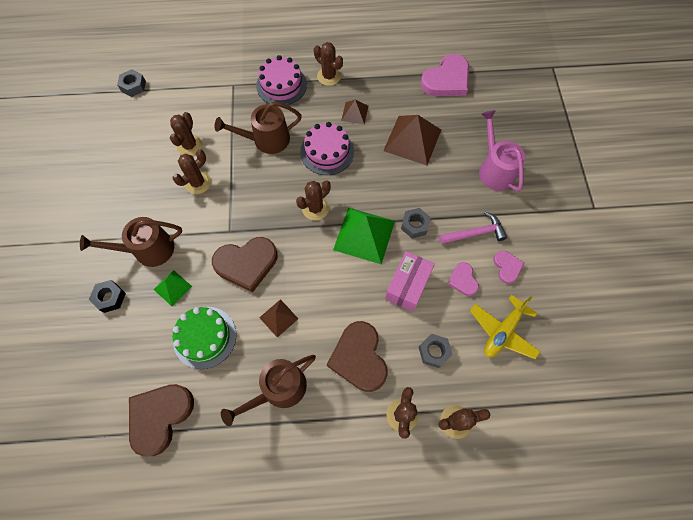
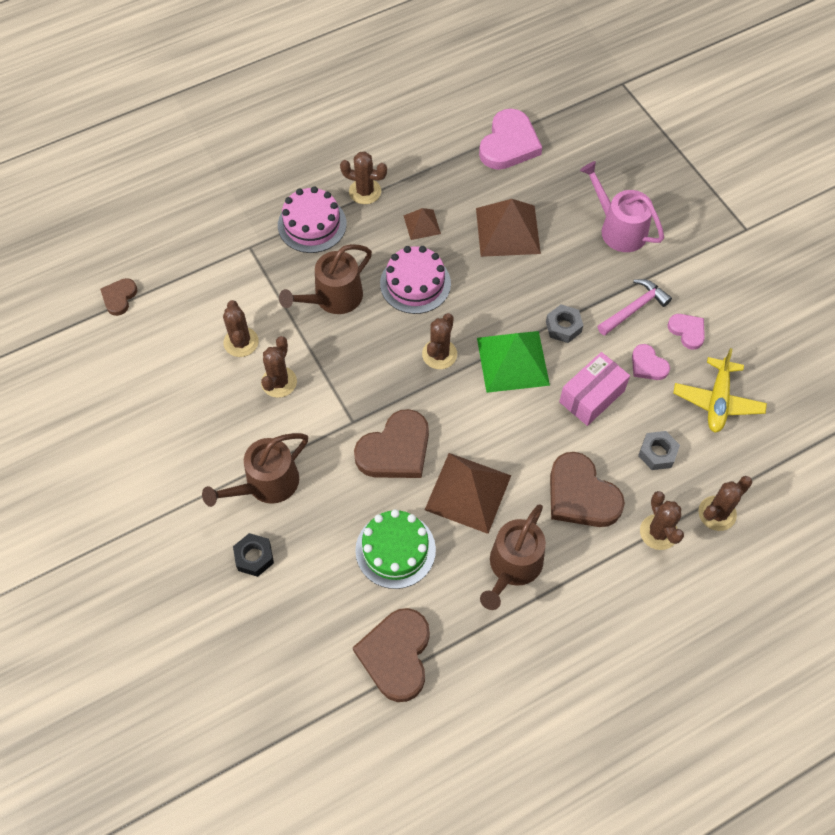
camera: 25 degrees left, 5 degrees down
(133, 86) = (119, 297): grey nut -> brown heart
(172, 287) = (323, 513): green pyramid -> none
(278, 318) = (468, 492): brown pyramid -> brown pyramid, size x1.91
(407, 286) = (591, 396): pink box -> pink box turned 45 degrees clockwise

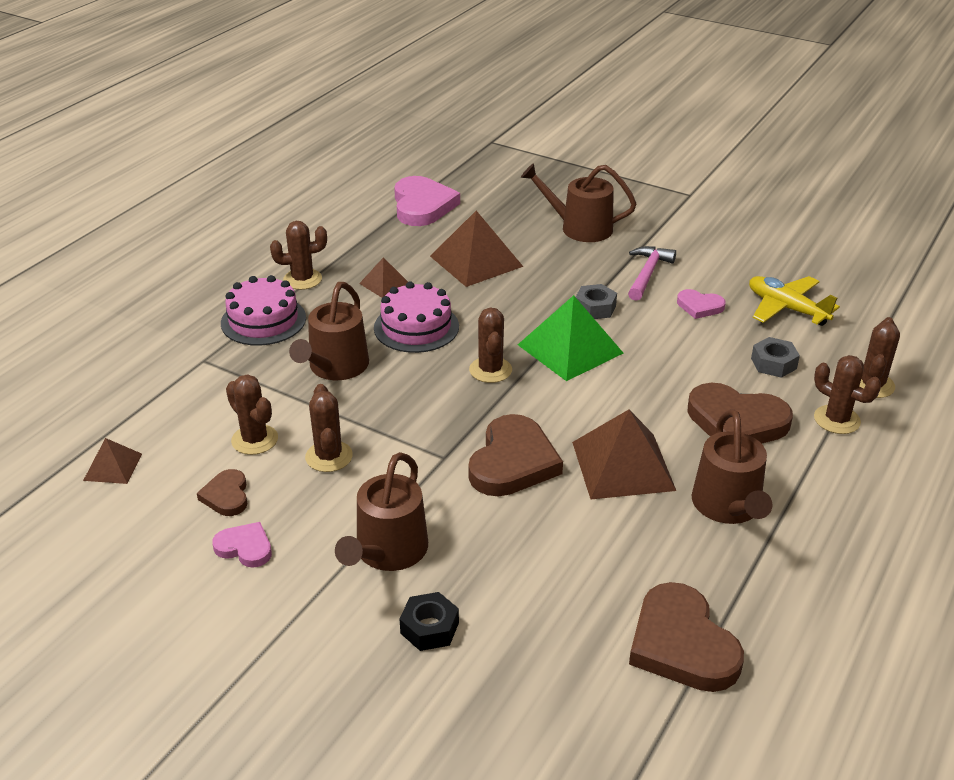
camera: 30 degrees left, 25 degrees down
(119, 297) = (65, 456): brown heart -> brown heart (226, 496)
(142, 322) = (113, 467): none -> brown pyramid
(395, 550) = (591, 547): green cake -> none
(591, 396) = (671, 346): pink box -> none
(619, 229) = (580, 228): pink watering can -> brown watering can
(687, 331) = (710, 272): pink heart -> pink heart (245, 547)
(717, 401) = (786, 308): yellow plane -> yellow plane turned 150 degrees clockwise

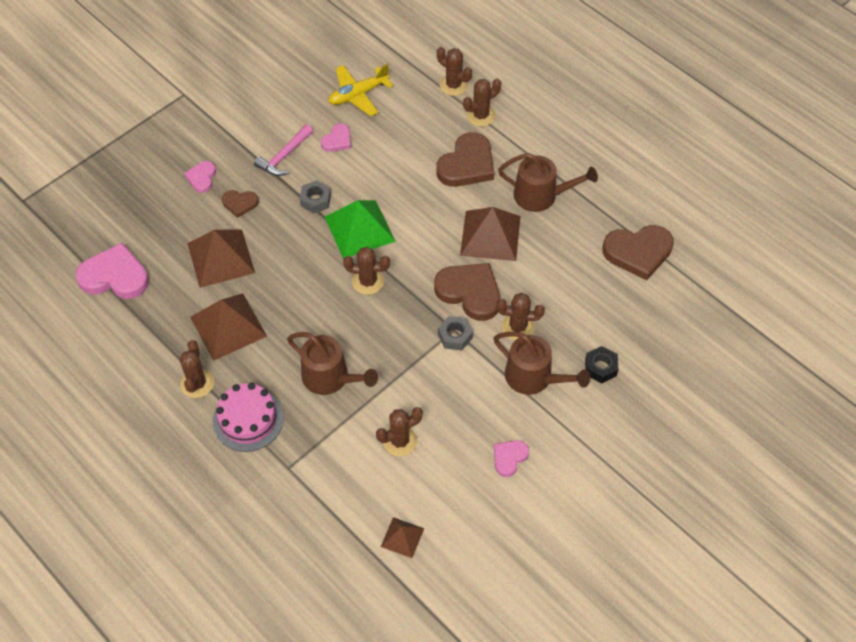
camera: 75 degrees left, 20 degrees up
(226, 496) = (455, 464): brown heart -> brown heart (240, 203)
(329, 456) = (432, 397): brown cactus -> brown cactus (518, 327)
(384, 283) = (228, 326): brown pyramid -> brown pyramid, size x1.91
(416, 327) = (297, 316): pink cake -> none
(580, 228) = (202, 178): brown watering can -> pink heart
(647, 274) = (284, 156): pink hammer -> pink hammer turned 90 degrees counterclockwise
(773, 363) = (415, 124): grey nut -> grey nut (455, 336)

